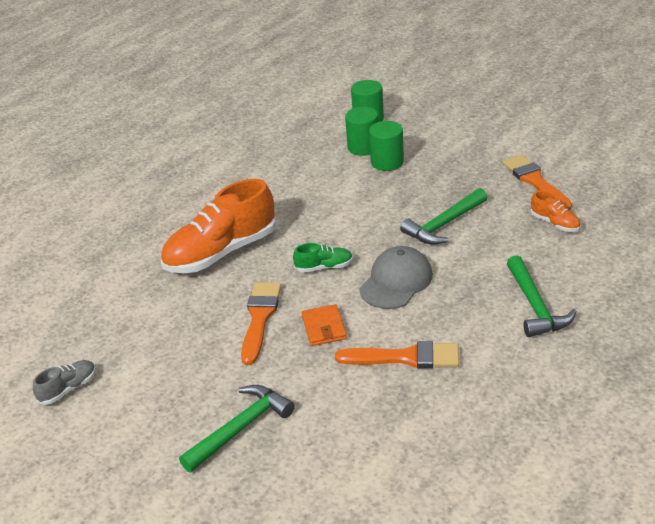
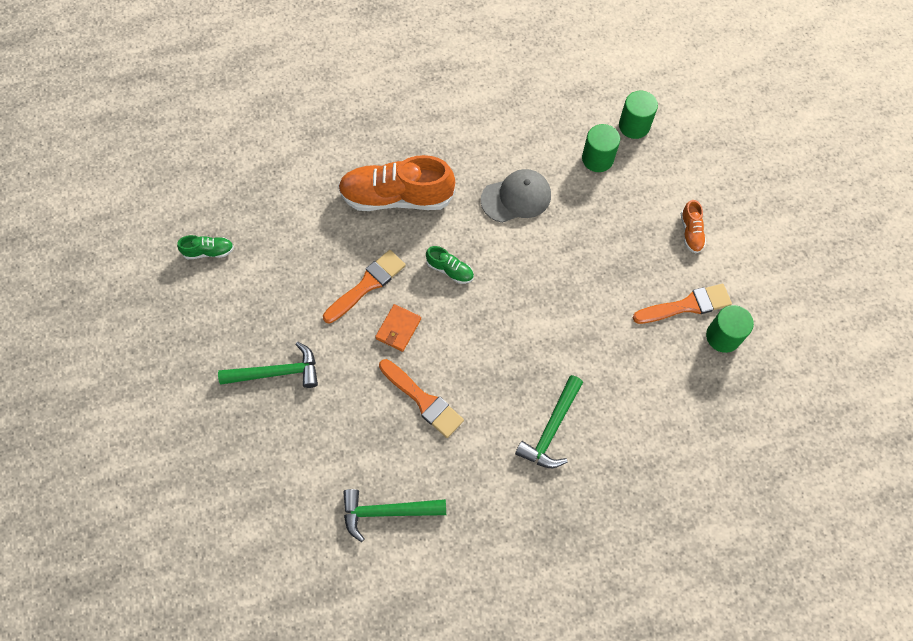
camera: 35 degrees right, 30 degrees up
(68, 389) = (209, 251): grey shoe -> green shoe
(387, 162) = (598, 191): green cylinder -> green cylinder (723, 336)
(396, 282) = (483, 326): grey cap -> grey cap (516, 197)
(444, 225) = (571, 296): green hammer -> green hammer (387, 512)
(535, 181) = (686, 305): orange brush -> orange brush turned 60 degrees clockwise
(555, 223) = (652, 362): orange shoe -> orange shoe (691, 232)

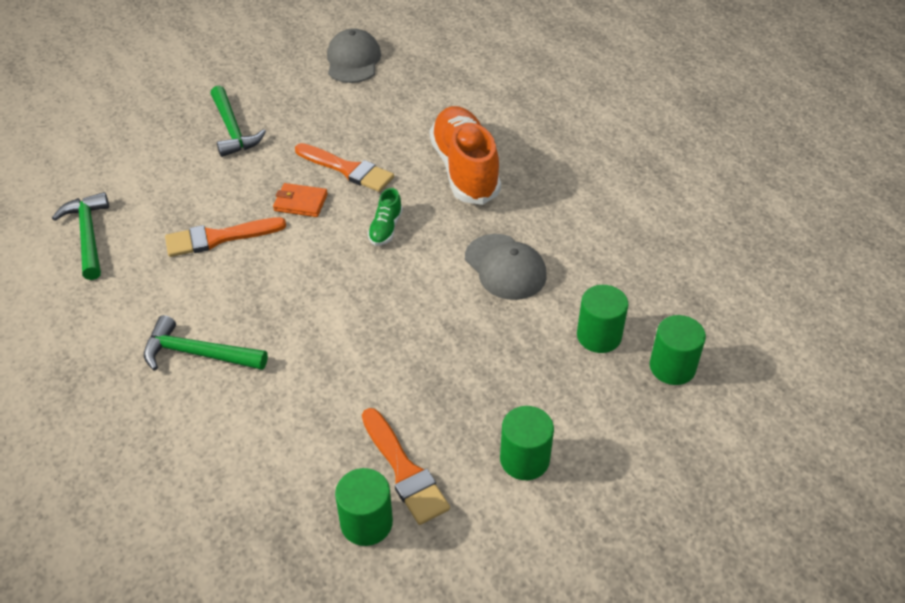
camera: 75 degrees right, 20 degrees down
(209, 251) = (353, 60): green shoe -> grey cap
(423, 400) = (218, 238): orange brush -> orange brush turned 45 degrees clockwise
(691, 232) = (524, 459): orange shoe -> green cylinder

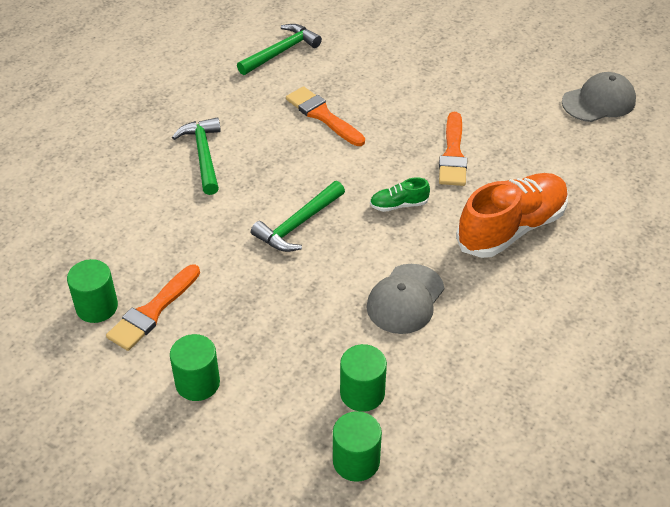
camera: 65 degrees right, 0 degrees up
(232, 130) = (448, 71): green hammer -> green hammer (298, 224)
(301, 202) = (393, 143): orange wallet -> none

